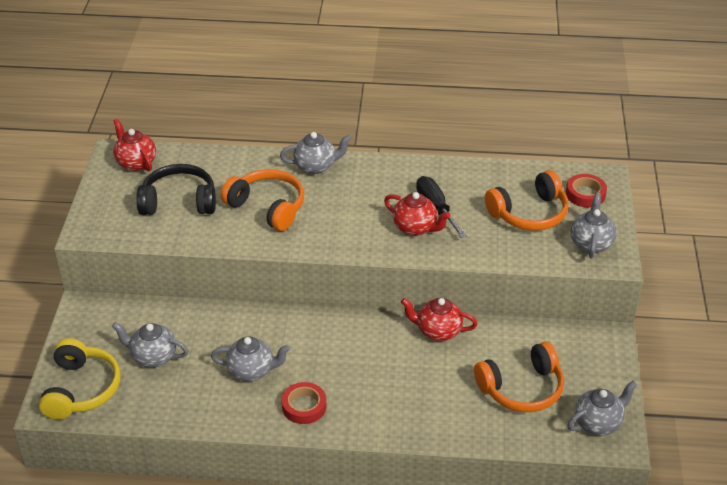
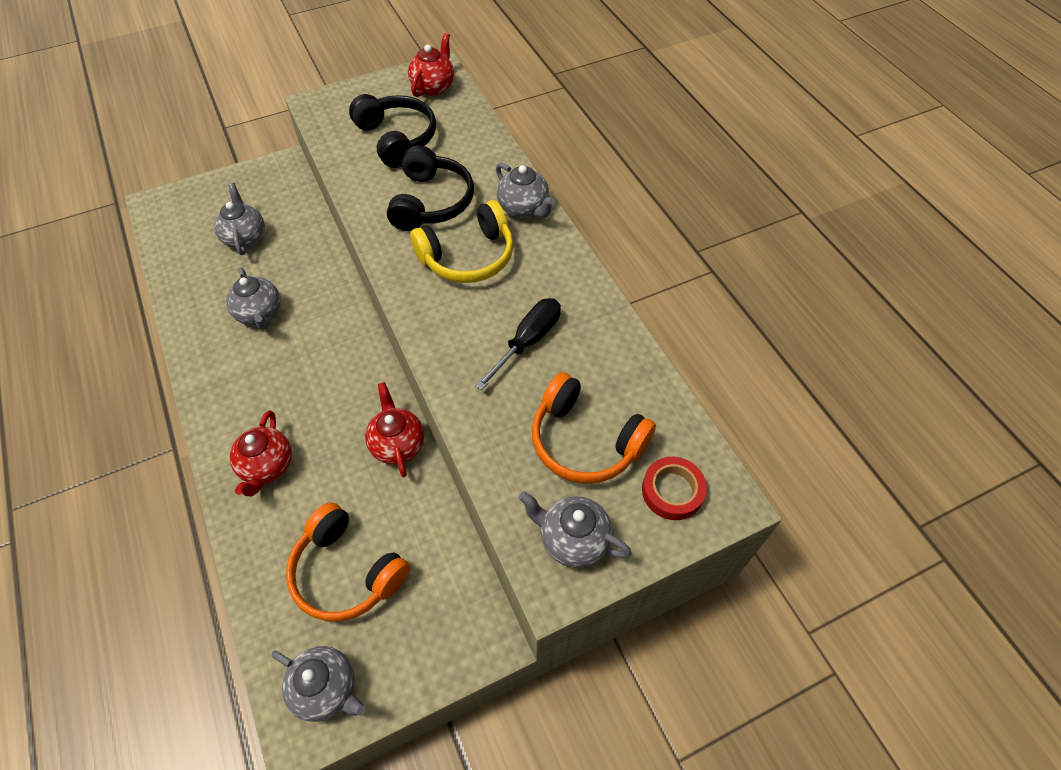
camera: 60 degrees right, 15 degrees up
(81, 389) = (184, 212): yellow headphones -> yellow headphones (468, 256)
(267, 207) = (431, 202): orange headphones -> black headphones
(304, 406) = (229, 377): red tape -> none
(415, 228) = (479, 337): red teapot -> red teapot (267, 466)
(591, 244) = (573, 540): grey teapot -> grey teapot turned 135 degrees counterclockwise

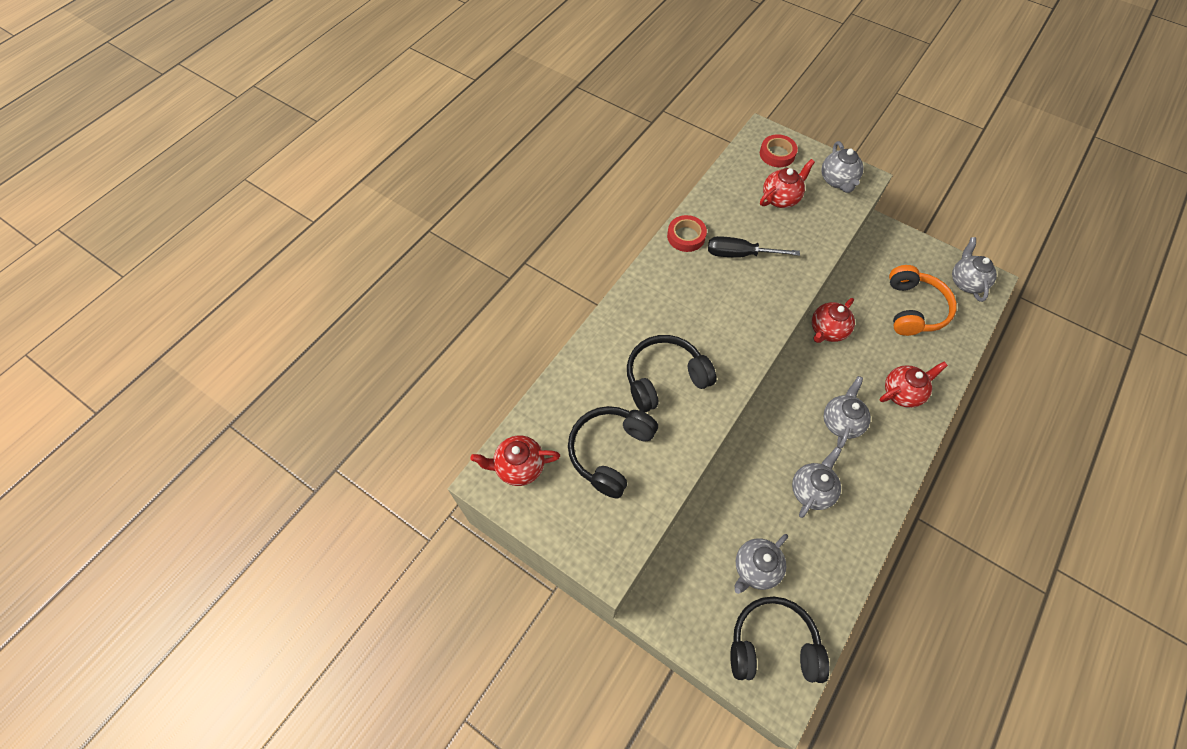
camera: 120 degrees left, 5 degrees up
(188, 218) = (772, 645): none -> black headphones
(468, 256) = (699, 323): yellow headphones -> none
(524, 208) = (628, 313): grey teapot -> grey teapot (841, 422)
(585, 440) = (780, 198): orange headphones -> red teapot
(589, 304) = (686, 236): none -> red tape

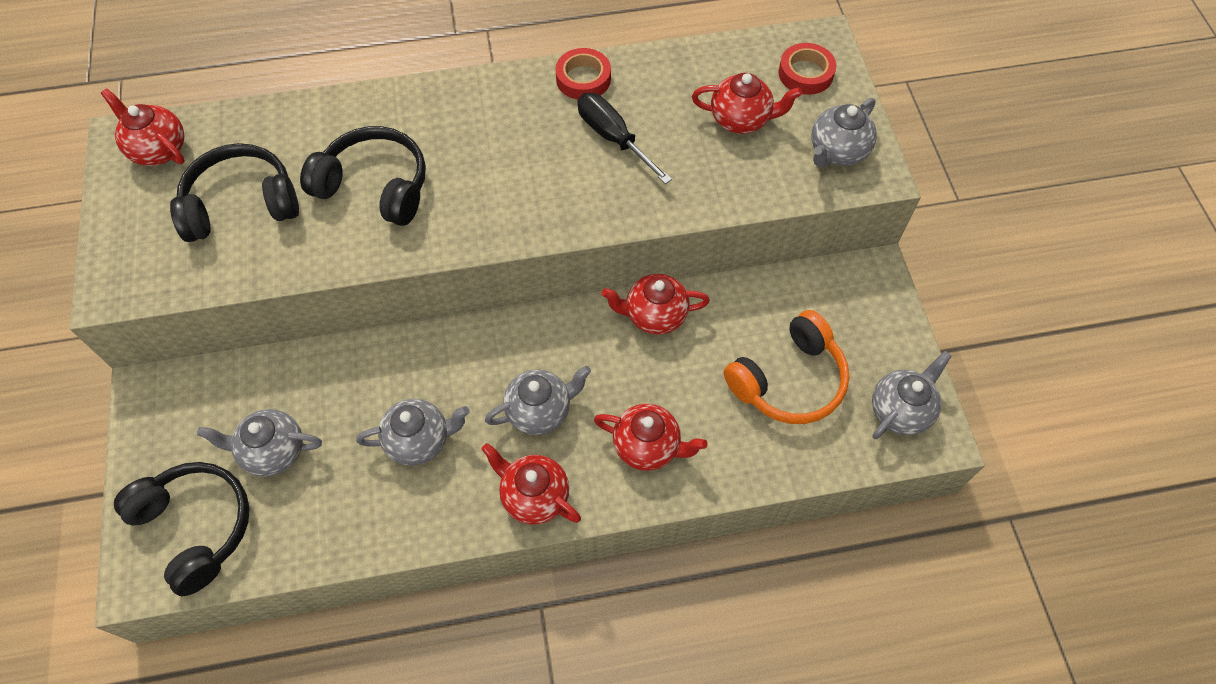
camera: 45 degrees right, 0 degrees up
(890, 463) = (534, 496): none -> red teapot

